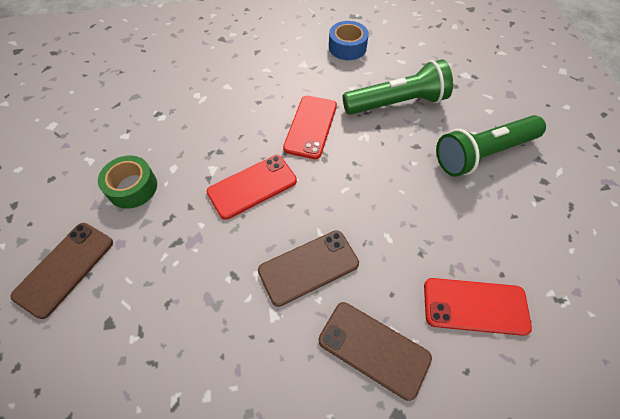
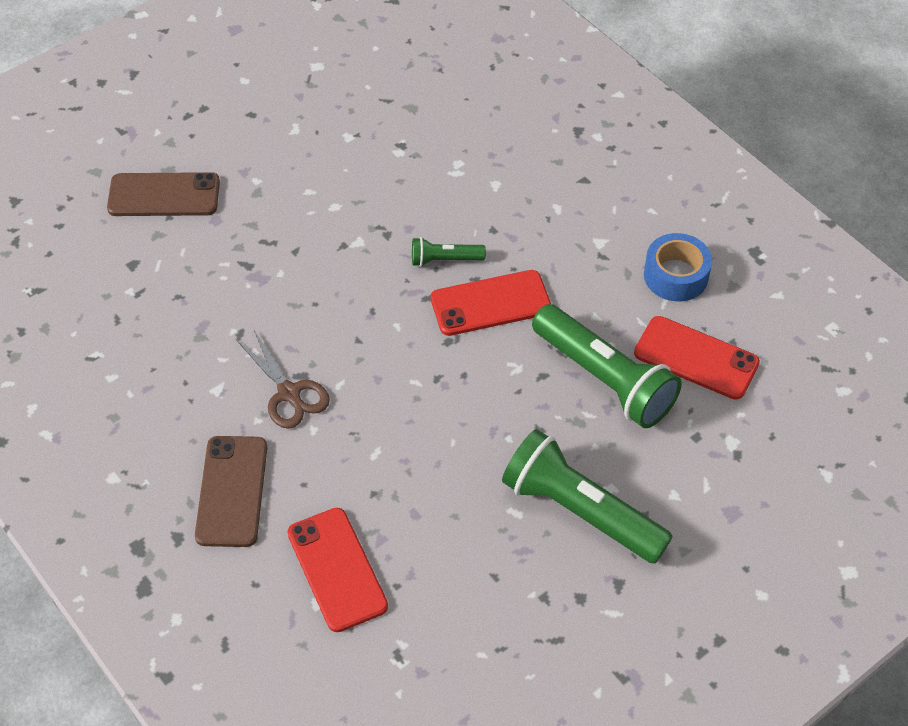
camera: 60 degrees right, 5 degrees down
(132, 187) = (286, 187): green tape -> none
(252, 186) = (359, 291): red phone -> red phone (696, 358)
(262, 133) = (445, 260): none -> green flashlight
(308, 267) = (289, 393): brown phone -> brown scissors

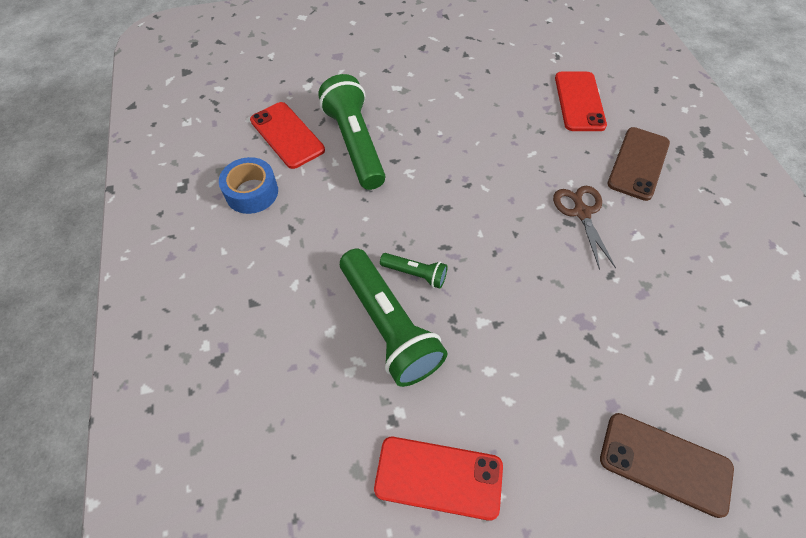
camera: 155 degrees left, 5 degrees up
(490, 303) = (400, 223): red phone -> red phone (438, 477)
(580, 511) = (420, 82): green flashlight -> green flashlight (388, 325)

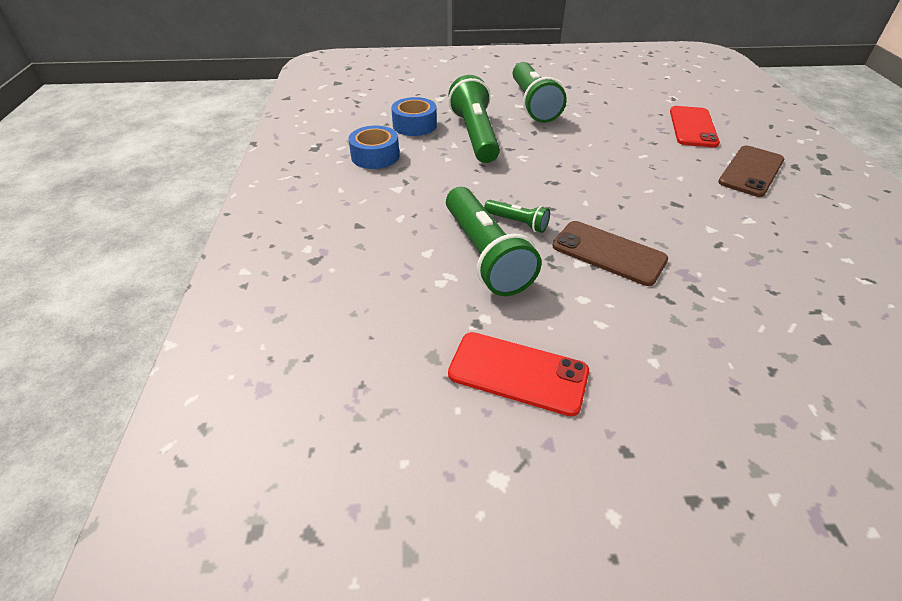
camera: 10 degrees right, 15 degrees down
(287, 135) = (414, 125): red phone -> blue tape
(411, 84) = (533, 104): none -> green flashlight
(581, 212) = (690, 198): brown scissors -> none
(665, 463) = (775, 397): brown phone -> brown phone (608, 253)

